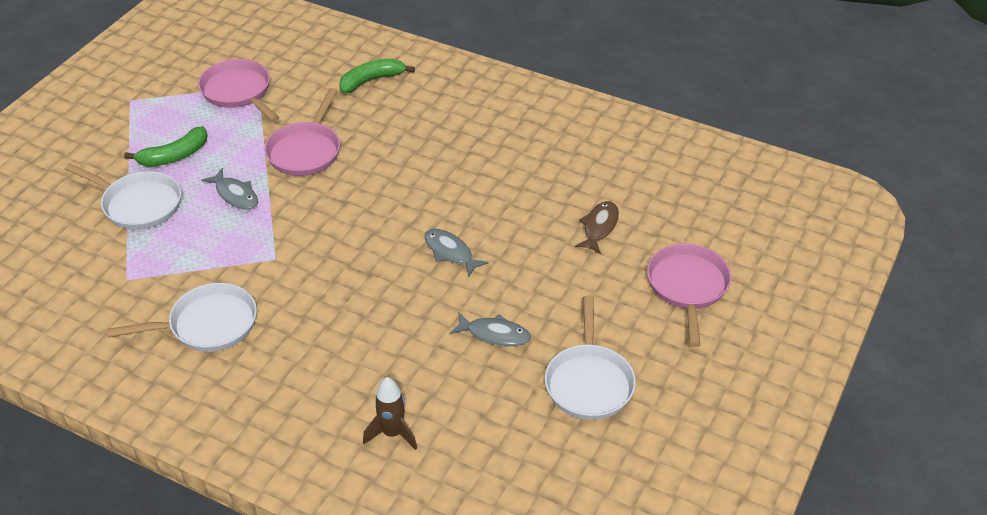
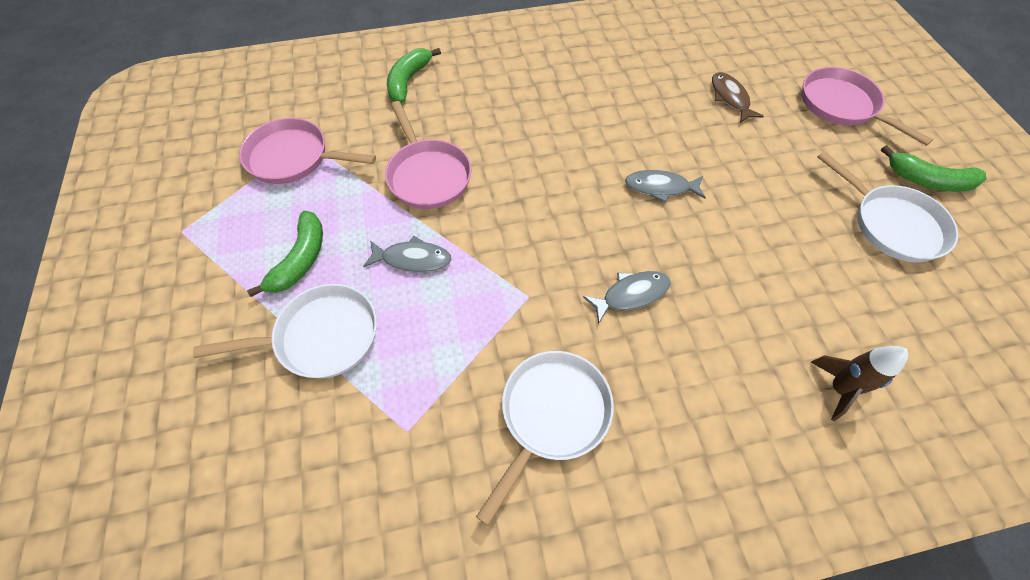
camera: 40 degrees left, 15 degrees up
(494, 334) = (783, 234): grey fish -> grey fish (631, 295)
(671, 377) = (928, 180): none -> green banana

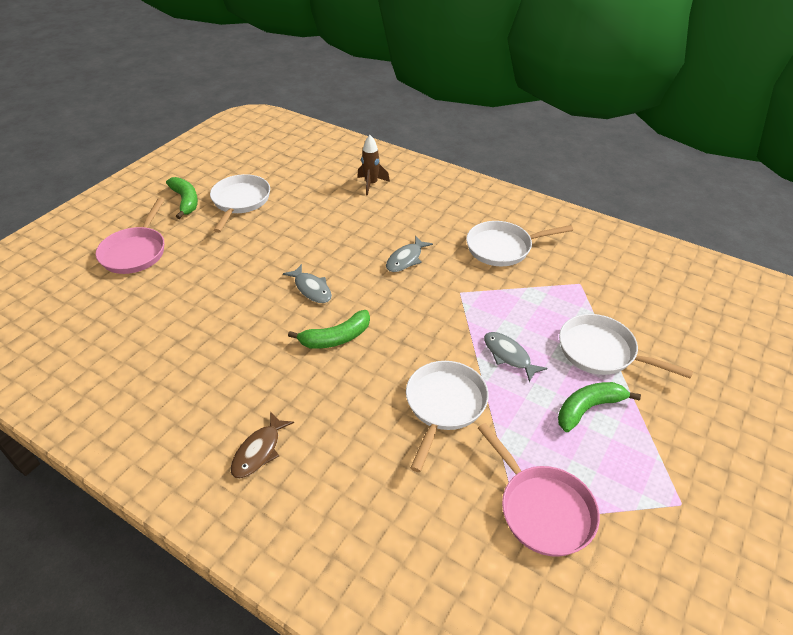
camera: 135 degrees left, 15 degrees down
(408, 81) = (366, 518): green banana -> green banana (336, 338)
(427, 175) = (444, 405): pink pan -> white pan
(631, 295) = (406, 259): grey fish -> grey fish turned 75 degrees counterclockwise
(730, 98) = (176, 302): brown fish -> brown fish (259, 451)

